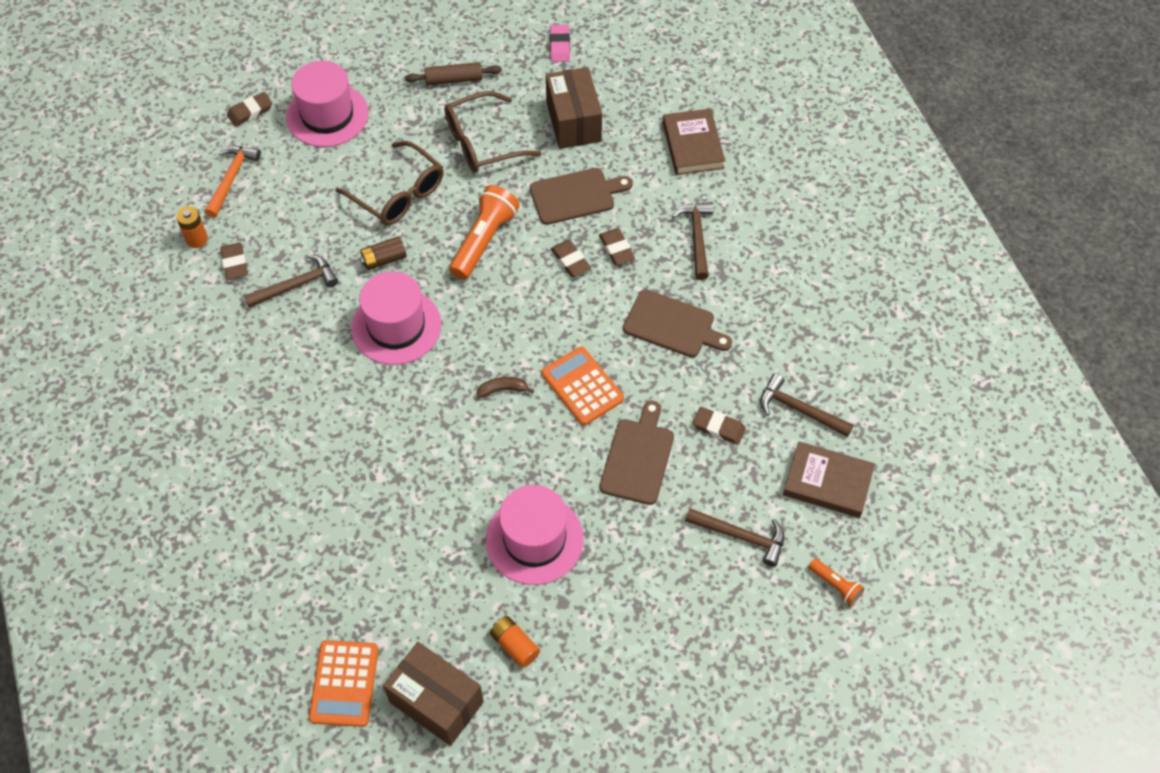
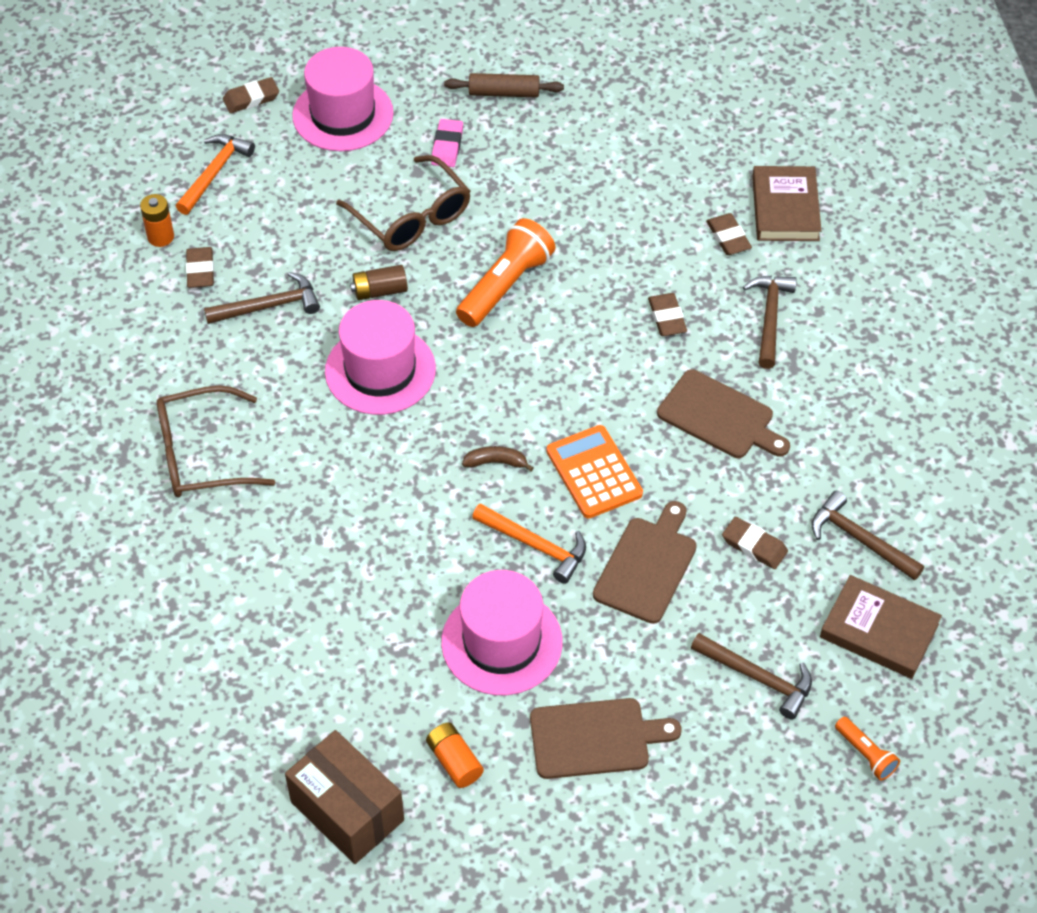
camera: 10 degrees right, 5 degrees down
(344, 683) = (241, 772): orange calculator -> none
(482, 142) = (524, 171): brown glasses -> brown glasses (201, 455)
(547, 454) = (535, 546): none -> orange hammer
(559, 46) = (641, 69): pink eraser -> pink eraser (447, 146)
(570, 260) = (607, 323): brown eraser -> brown eraser (728, 237)
(573, 122) = (642, 161): brown box -> none
(576, 196) = (628, 248): brown cutting board -> brown cutting board (595, 738)

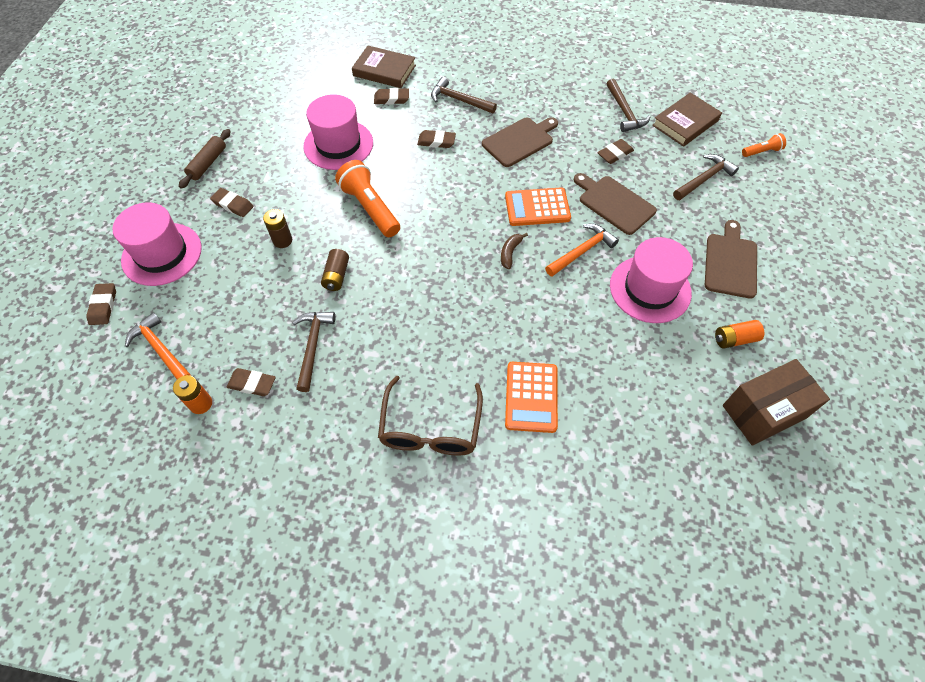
camera: 70 degrees left, 5 degrees up
(278, 544) = (531, 397): none -> orange calculator
(380, 370) = (406, 294): pink hat -> pink hat (338, 145)
(412, 217) = (282, 240): brown glasses -> brown battery
(447, 146) = (233, 205): pink eraser -> brown eraser
(859, 539) = (624, 112): brown hammer -> brown hammer turned 75 degrees counterclockwise

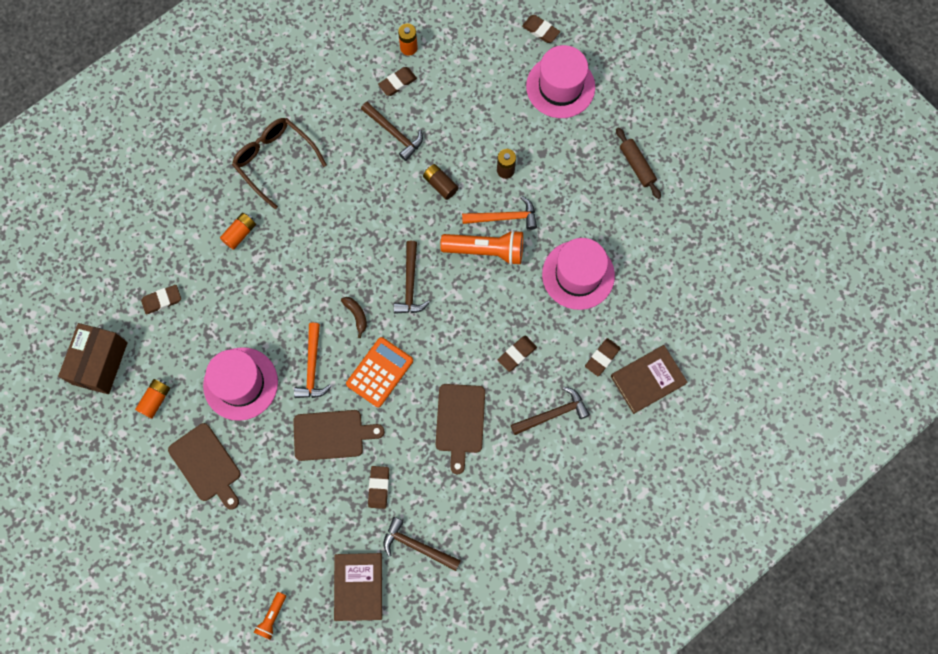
camera: 130 degrees right, 15 degrees up
(160, 349) = (472, 46): orange hammer -> orange hammer (504, 217)
(233, 205) = (573, 158): brown eraser -> brown eraser (162, 300)
(531, 397) = (240, 233): orange calculator -> orange battery
(704, 179) = (290, 533): brown hammer -> brown hammer (410, 284)

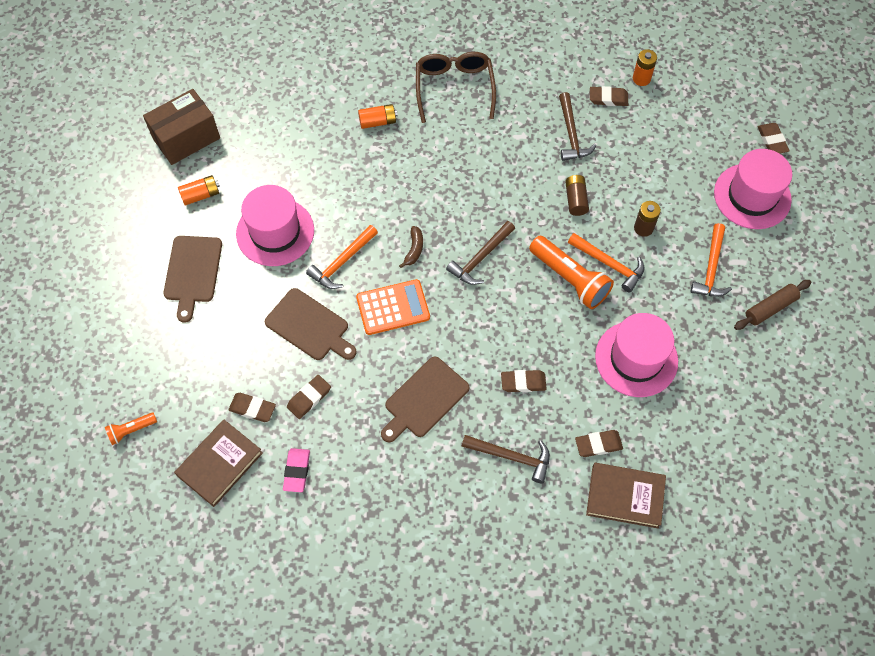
camera: 40 degrees right, 10 degrees down
(162, 300) = (274, 127): brown eraser -> brown eraser (252, 408)
(417, 546) = (297, 471): brown hammer -> pink eraser
(575, 166) = (711, 268): none -> orange hammer
(637, 166) = (770, 308): brown rolling pin -> brown rolling pin turned 45 degrees clockwise

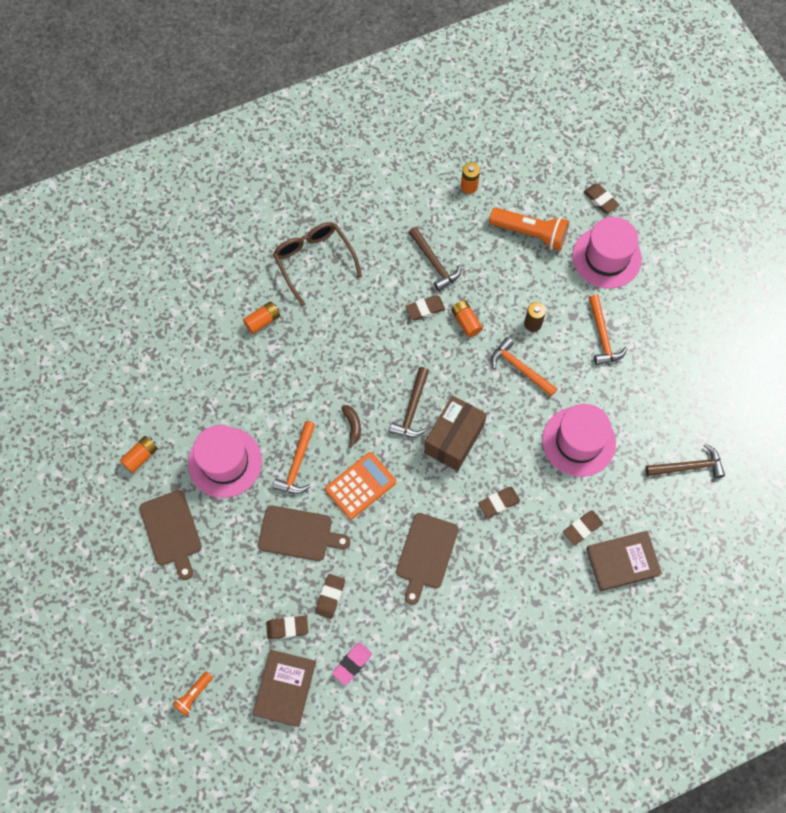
camera: 25 degrees left, 5 degrees up
(186, 138) = (99, 409): brown box -> brown box (454, 439)
(297, 471) = (352, 664): pink eraser -> pink eraser turned 60 degrees clockwise
(511, 457) = (519, 570): brown hammer -> brown hammer (688, 467)
(570, 279) = (494, 395): orange flashlight -> orange flashlight (530, 233)
(576, 200) = (466, 322): brown battery -> orange battery
(608, 98) = (450, 216): brown eraser -> brown eraser (425, 309)
(609, 264) = (520, 368): orange hammer -> orange hammer turned 150 degrees counterclockwise
(770, 308) = (663, 350): brown rolling pin -> none

